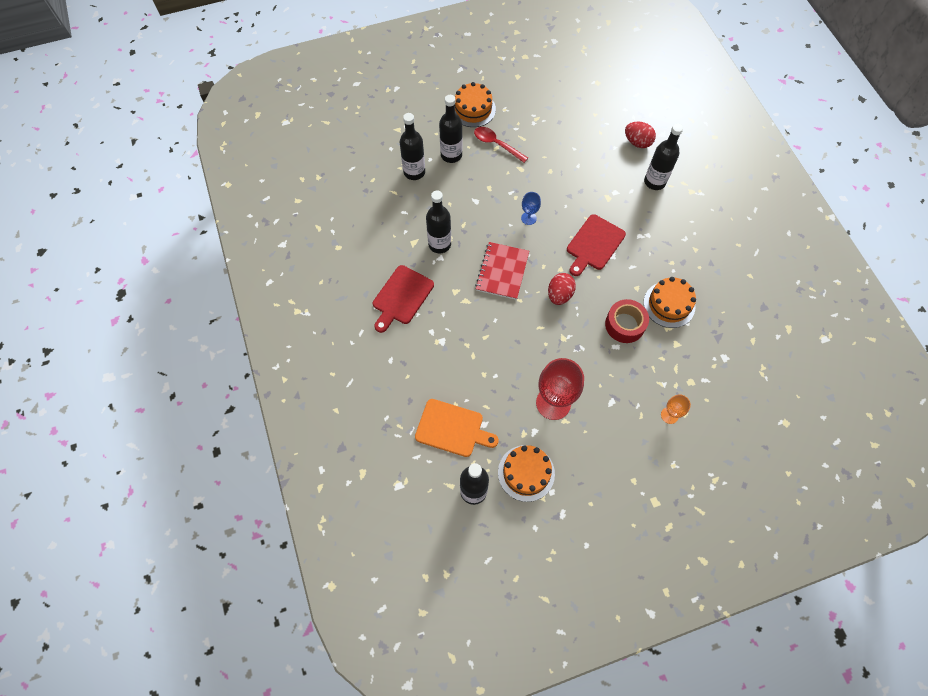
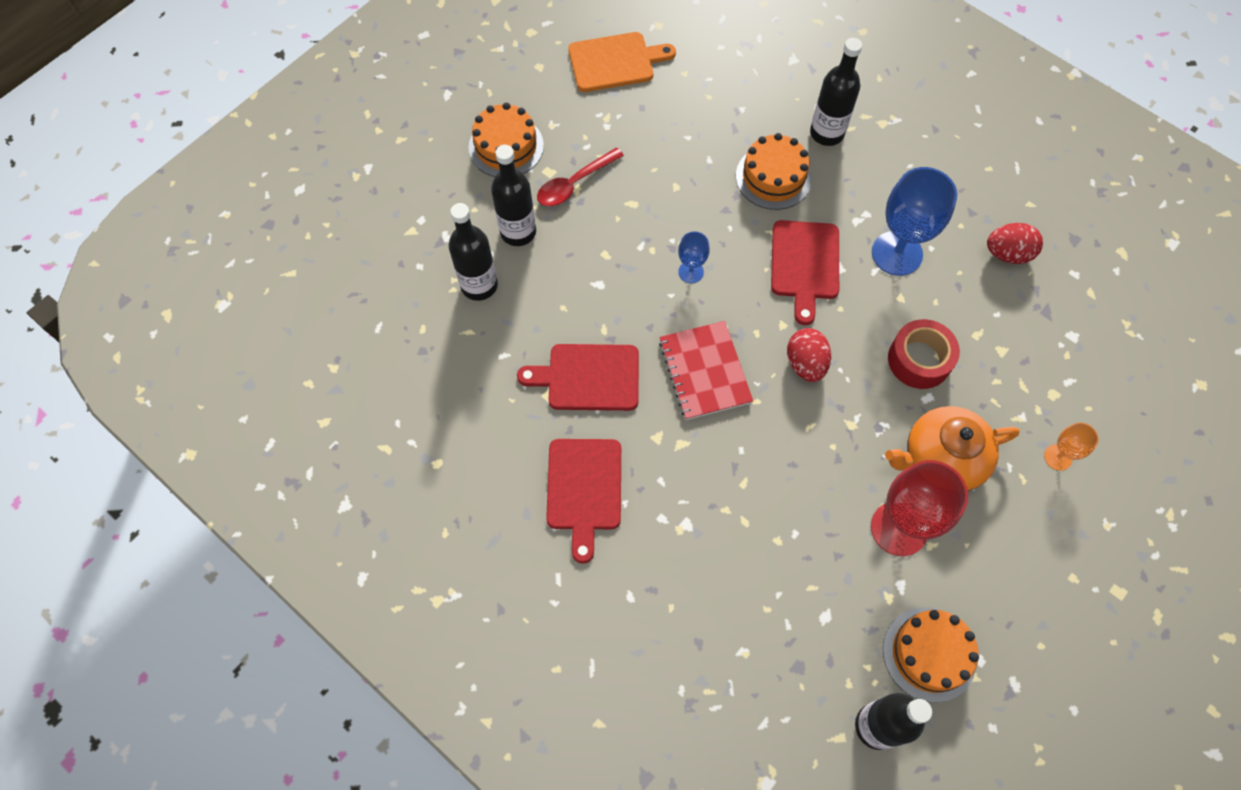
camera: 30 degrees left, 0 degrees up
(439, 244) = (588, 377): black bottle -> red cutting board
(452, 428) = (786, 649): orange cutting board -> orange cutting board (615, 62)
(496, 144) = (574, 184): red spoon -> red spoon turned 45 degrees counterclockwise
(601, 381) = (941, 459): none -> orange teapot
(637, 142) = (767, 87): red egg -> red egg (1007, 254)
(651, 264) = (897, 253): none -> blue goblet
(669, 304) = (957, 299): orange cake -> orange cake (773, 177)

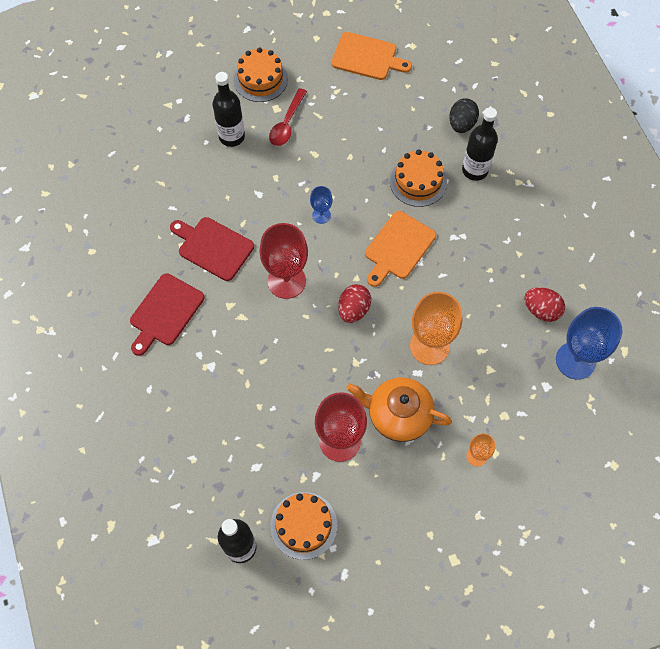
camera: 30 degrees right, 0 degrees up
(479, 285) = (186, 158): black bottle -> none
(574, 184) = (287, 123): red spoon -> red spoon turned 60 degrees counterclockwise
(704, 371) = (286, 281): red notebook -> red goblet
(776, 88) = (461, 124): none -> black egg
(805, 264) = (398, 247): red cutting board -> orange cutting board
(897, 253) = (465, 271): blue goblet -> blue goblet (575, 360)
(919, 360) = (429, 346): red tape -> orange goblet

